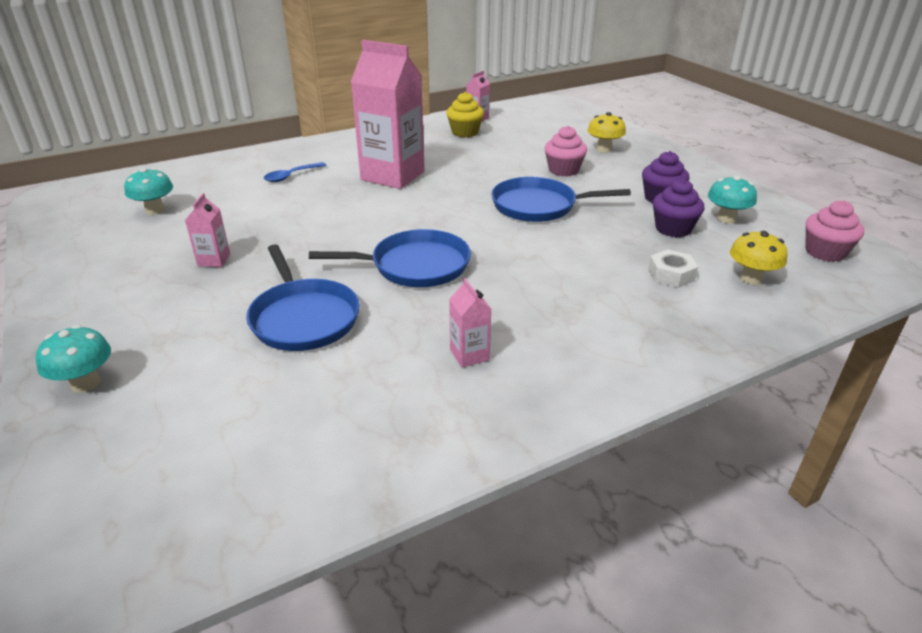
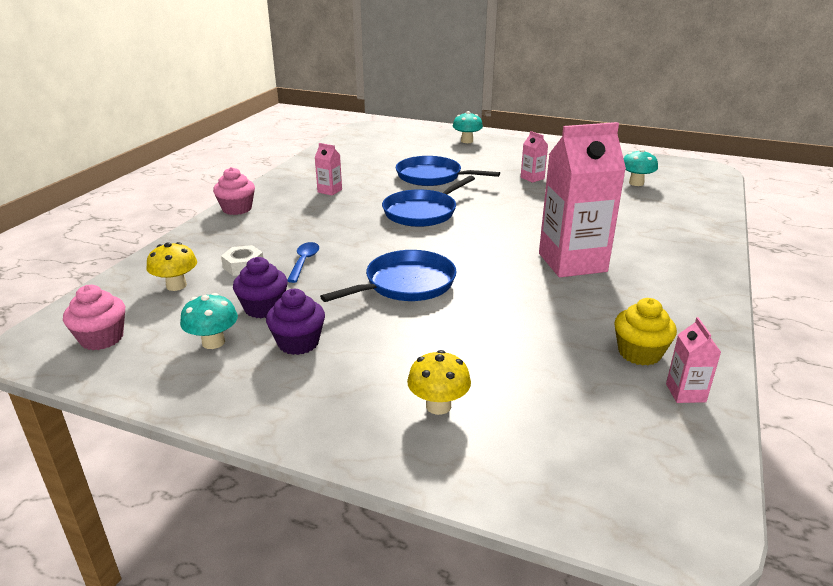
camera: 140 degrees right, 5 degrees down
(291, 176) = (636, 231): blue spoon -> blue spoon (304, 262)
(563, 170) = (440, 339): pink cupcake -> pink cupcake (237, 209)

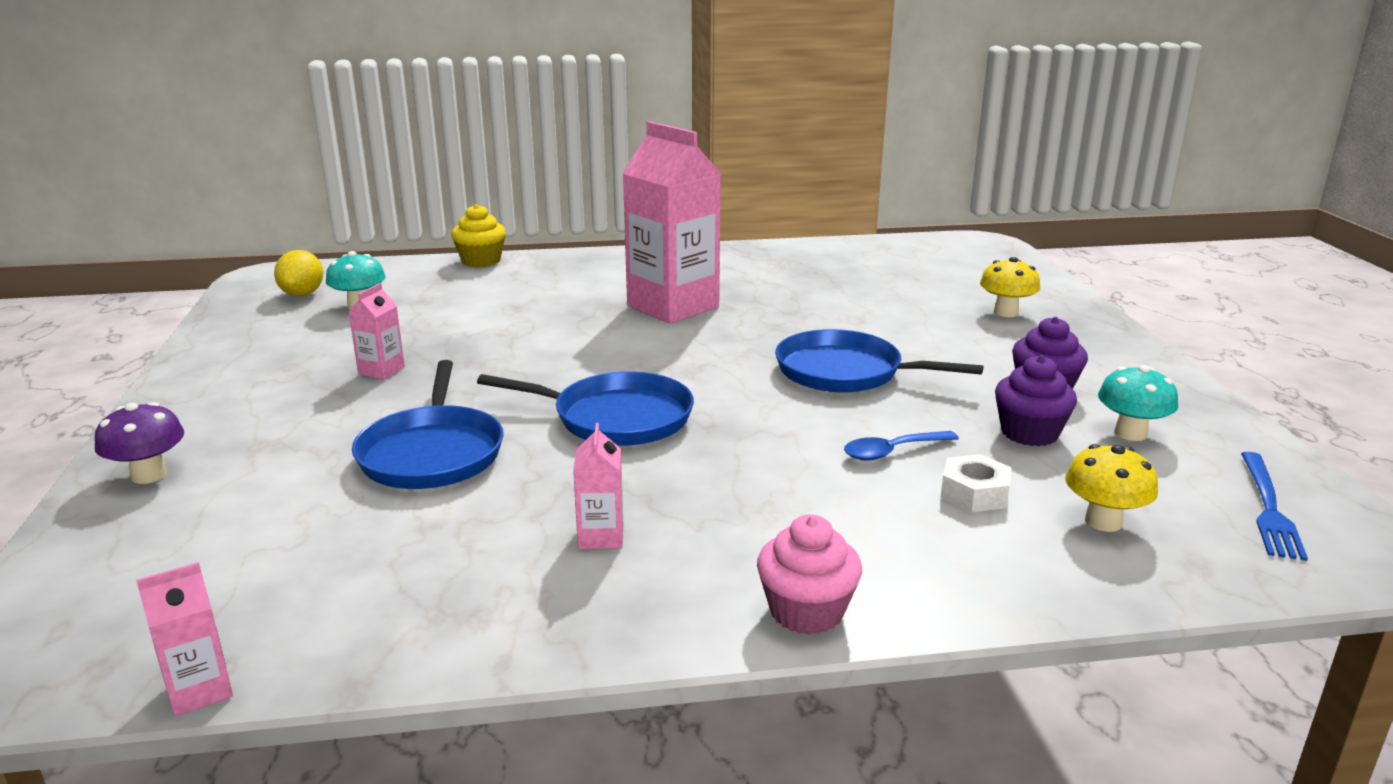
camera: 120 degrees left, 5 degrees down
(102, 338) = (1268, 508): pink cupcake -> blue fork
(467, 141) = (149, 475): turquoise mushroom -> purple mushroom
(639, 353) = (814, 266): yellow cupcake -> yellow cupcake (481, 261)
(666, 173) = (302, 294): none -> yellow lemon
(685, 393) = (846, 250): pink carton -> pink carton (199, 691)

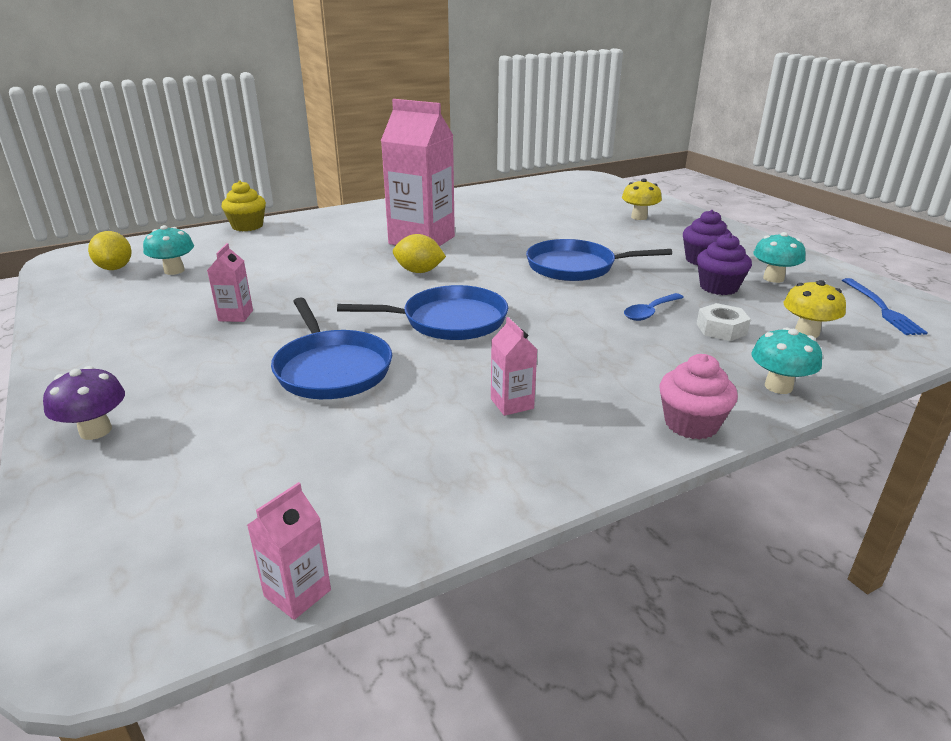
camera: 20 degrees left, 5 degrees up
(634, 348) = (419, 271): none -> yellow lemon
(981, 588) = (778, 386): none -> turquoise mushroom

